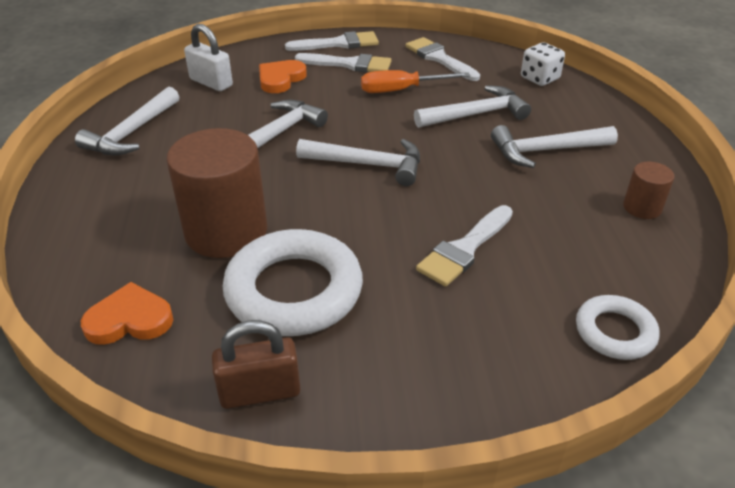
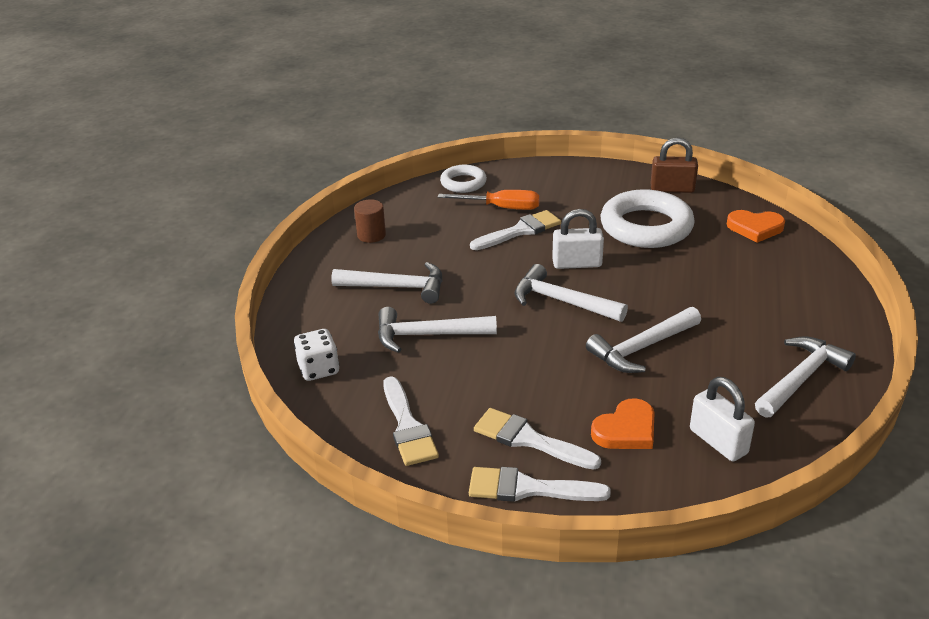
camera: 160 degrees left, 5 degrees down
(226, 231) = (693, 268): brown cylinder -> none
(369, 212) = (577, 264): none -> white padlock
(401, 90) = (485, 382): orange screwdriver -> orange screwdriver (501, 208)

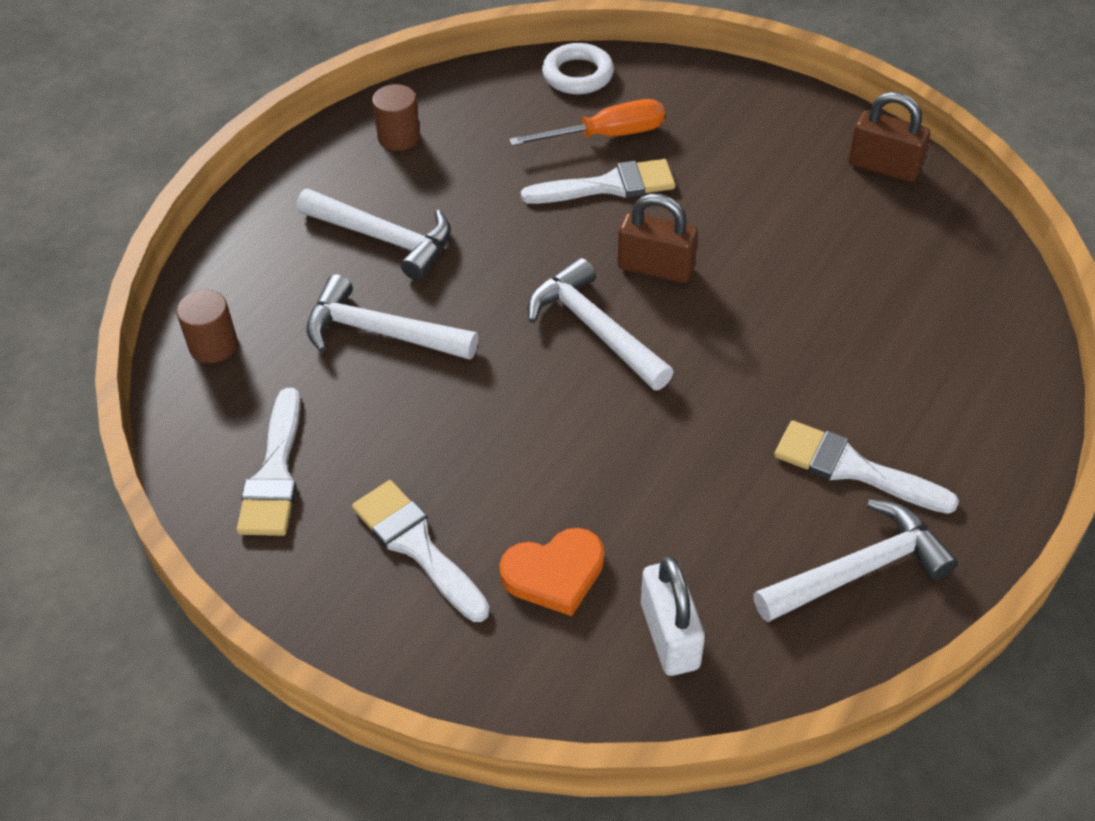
camera: 20 degrees right, 15 degrees up
(319, 369) = (213, 345): white dice -> brown cylinder
(501, 208) = (606, 135): orange screwdriver -> orange screwdriver turned 45 degrees counterclockwise
(528, 488) = (371, 622): white brush -> white brush (852, 468)
(577, 264) = (655, 268): white padlock -> brown padlock
(641, 348) = (659, 444): white hammer -> none
(646, 226) = (799, 228): white ring -> none
(755, 228) = (967, 277): orange heart -> none

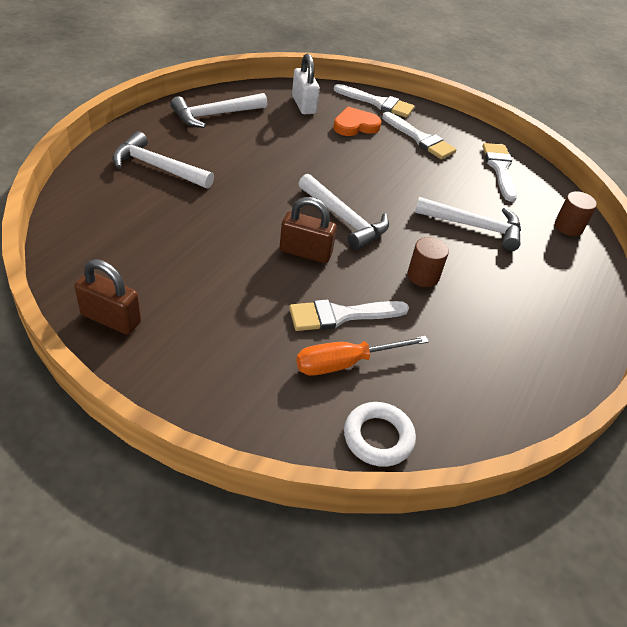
camera: 170 degrees right, 5 degrees down
(384, 238) = (496, 284): white hammer -> white hammer (157, 167)
(399, 137) = (522, 371): brown cylinder -> brown cylinder (423, 276)
(852, 468) = (205, 147): white brush -> white brush (378, 103)

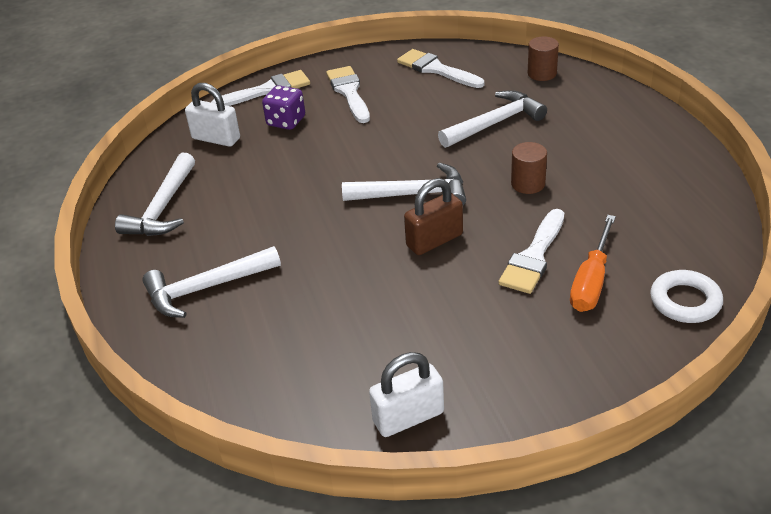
camera: 40 degrees left, 5 degrees down
(111, 318) = (408, 417): brown padlock -> white padlock
(355, 125) = (286, 121): orange heart -> purple dice
(420, 139) = (349, 92): white brush -> white brush turned 105 degrees counterclockwise

